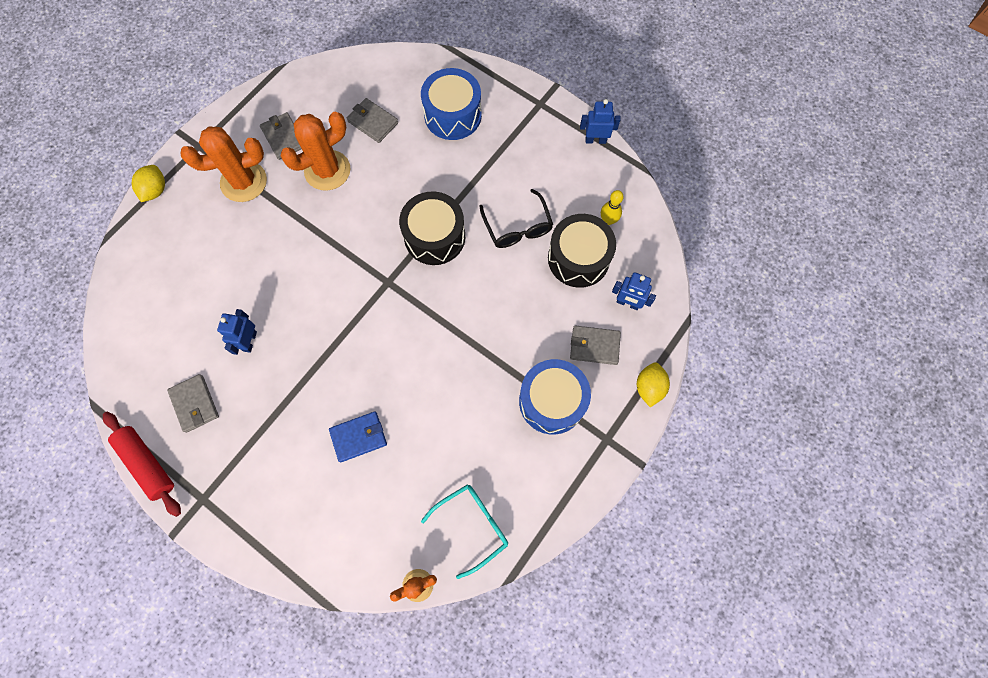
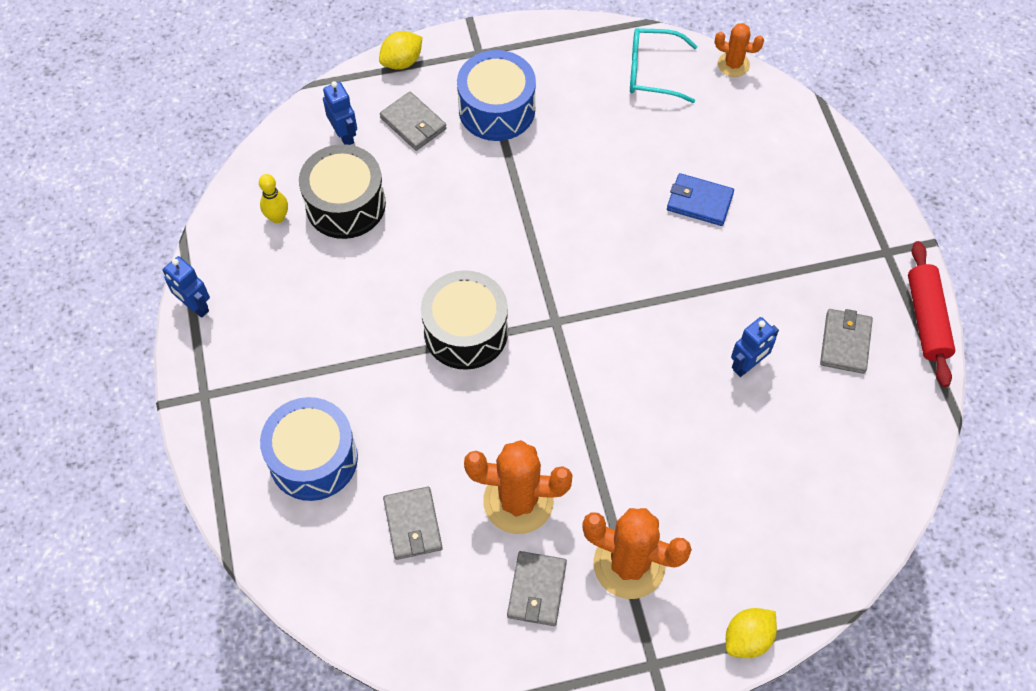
camera: 140 degrees left, 10 degrees down
(517, 227) = (372, 277): black glasses -> none

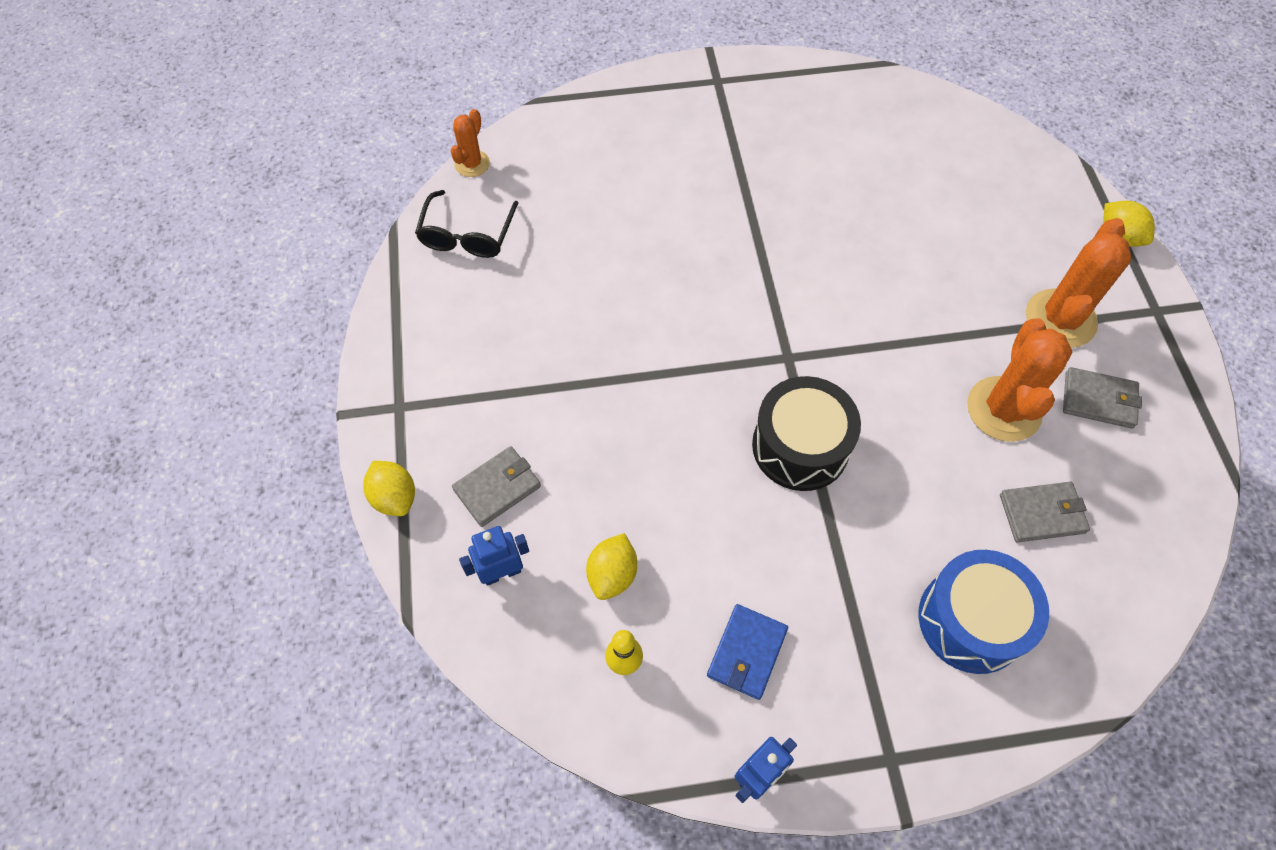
camera: 85 degrees left, 0 degrees up
(345, 204) = (612, 574): black drum -> yellow lemon
(497, 109) = (492, 393): blue drum -> none
(652, 72) = (467, 235): turquoise glasses -> black glasses
(699, 202) = (646, 214): blue wallet -> blue wallet (746, 653)
(747, 365) = (840, 200): blue robot -> none
(845, 343) = (815, 125): grey wallet -> none
(926, 319) = (791, 66): red rolling pin -> none

